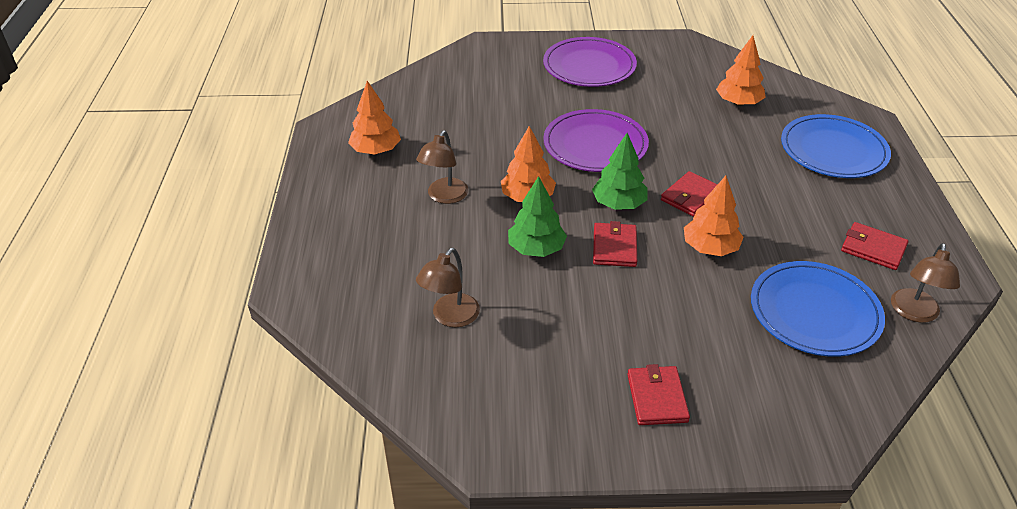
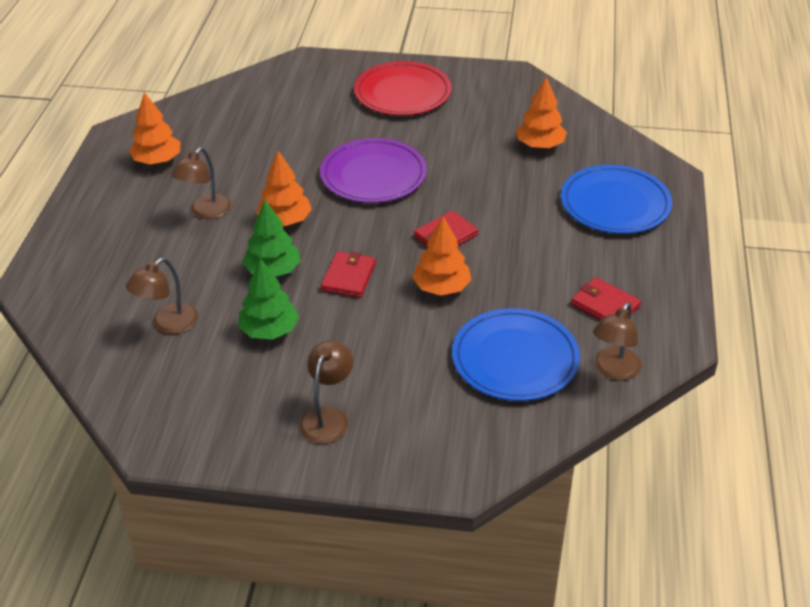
camera: 10 degrees right, 0 degrees up
(589, 66) = (402, 93): purple plate -> red plate
(619, 204) = (371, 236): green tree -> green tree (269, 330)
(657, 398) = (328, 417): red wallet -> brown lamp

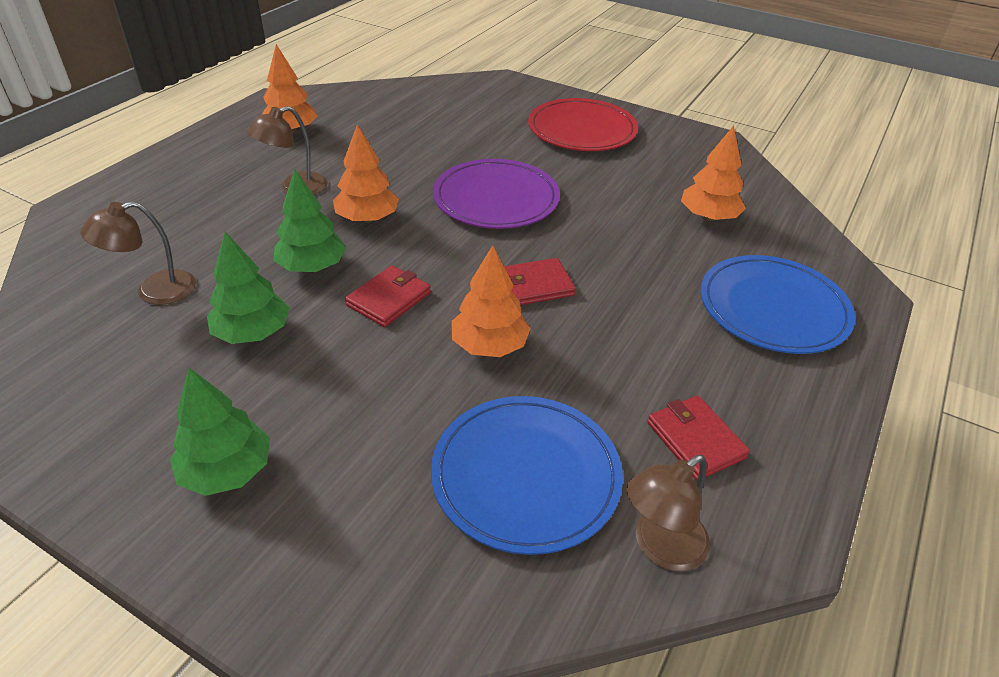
camera: 20 degrees right, 0 degrees up
(328, 417) = (227, 471): brown lamp -> green tree

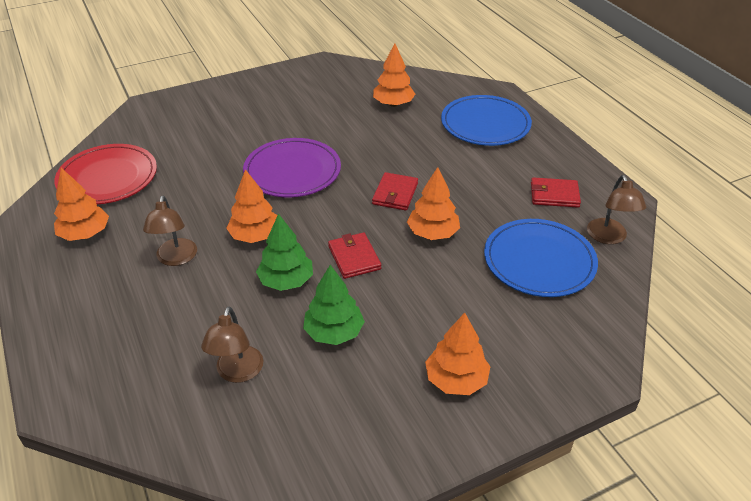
camera: 55 degrees left, 0 degrees up
(227, 471) = (456, 380): green tree -> orange tree
(582, 130) = (253, 103): red plate -> red plate (107, 178)

